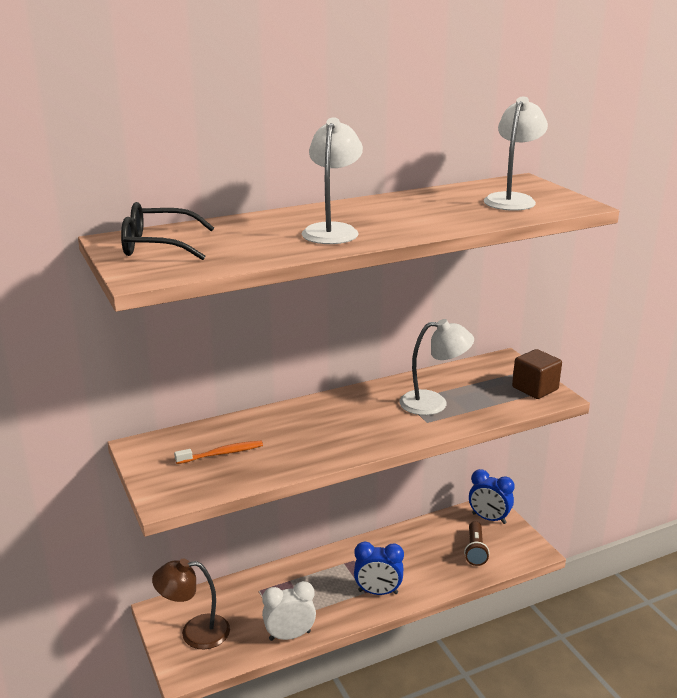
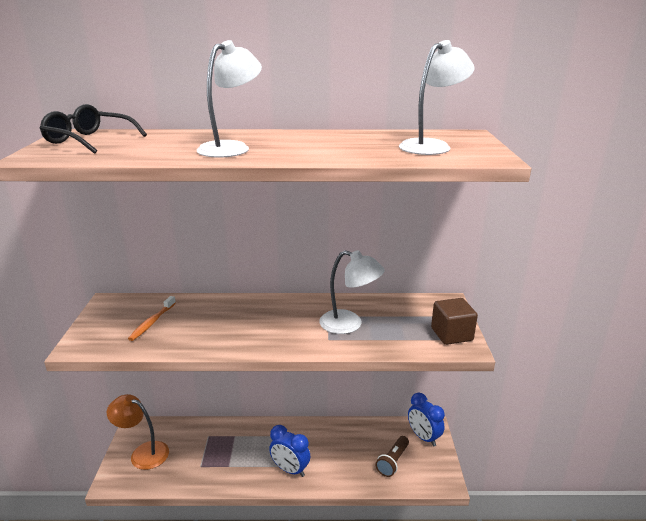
camera: 25 degrees right, 0 degrees up
(195, 632) = (143, 453): brown lamp -> orange lamp
(222, 454) = (152, 322): orange toothbrush -> orange toothbrush turned 105 degrees clockwise
(289, 635) = (201, 481): white clock -> none

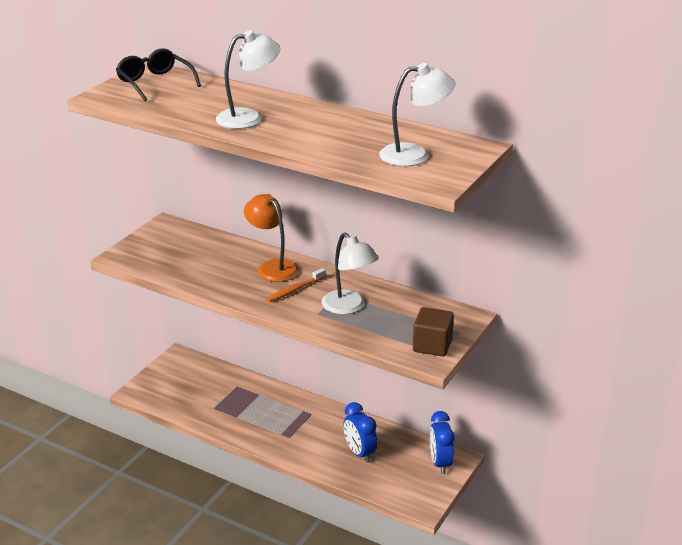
camera: 30 degrees right, 5 degrees up
(143, 453) = (173, 379): orange lamp -> orange lamp (272, 267)
(152, 322) = (187, 253): orange toothbrush -> orange toothbrush (295, 290)
(290, 469) = (287, 440): blue clock -> blue clock (359, 453)
(393, 461) = (388, 470): brown flashlight -> none

